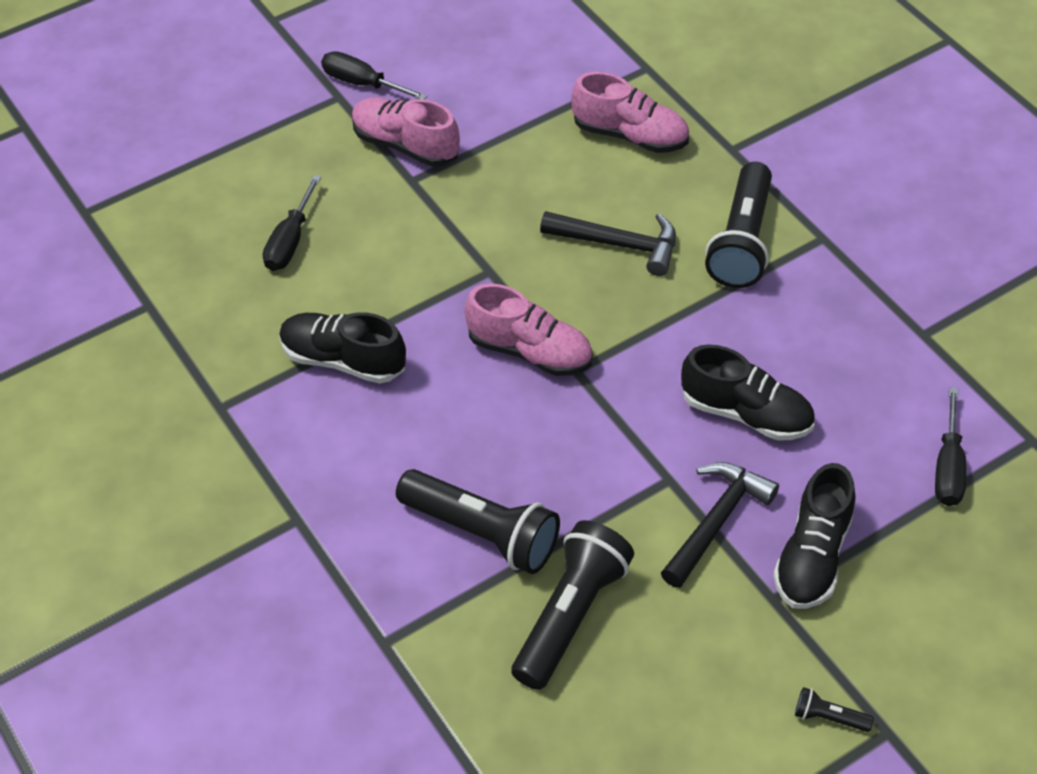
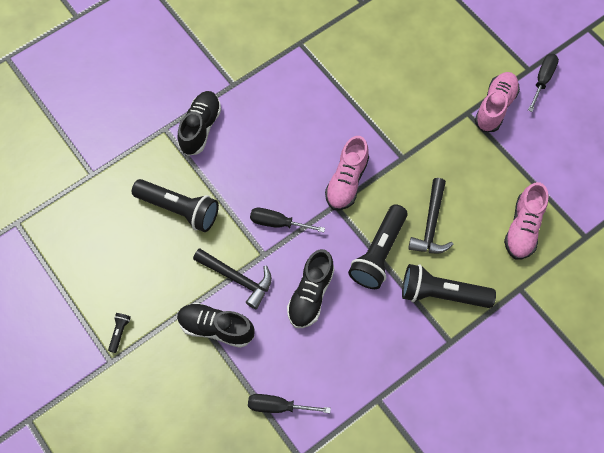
camera: 85 degrees right, 15 degrees up
(290, 241) = (414, 59): black screwdriver -> black screwdriver (278, 223)
(343, 360) = (333, 93): black shoe -> black shoe (200, 128)
(482, 533) = (227, 166): black flashlight -> black flashlight (379, 253)

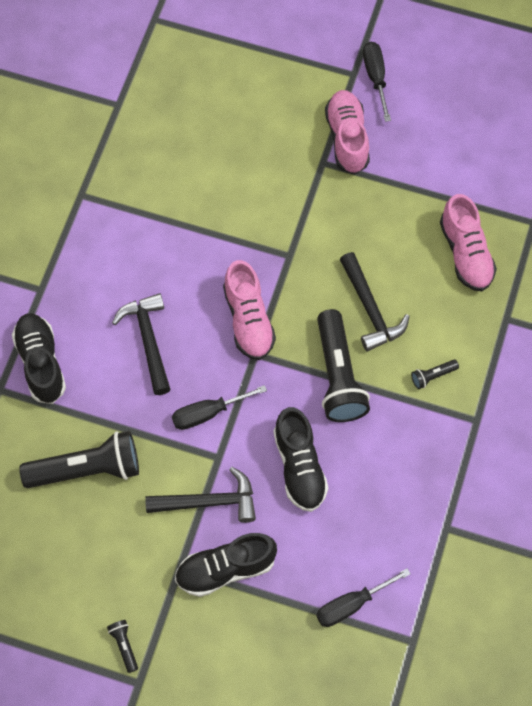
camera: 35 degrees left, 0 degrees up
(274, 155) = (148, 341): none -> black hammer
(441, 294) = (432, 376): black flashlight -> black flashlight, size x0.42

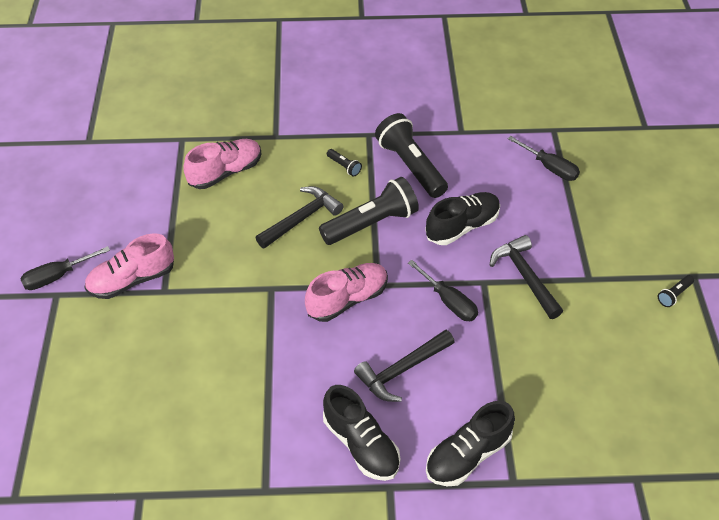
camera: 110 degrees left, 15 degrees down
(87, 469) = (548, 375): black flashlight -> black flashlight (410, 166)
(225, 569) = (572, 248): black shoe -> black shoe (361, 444)

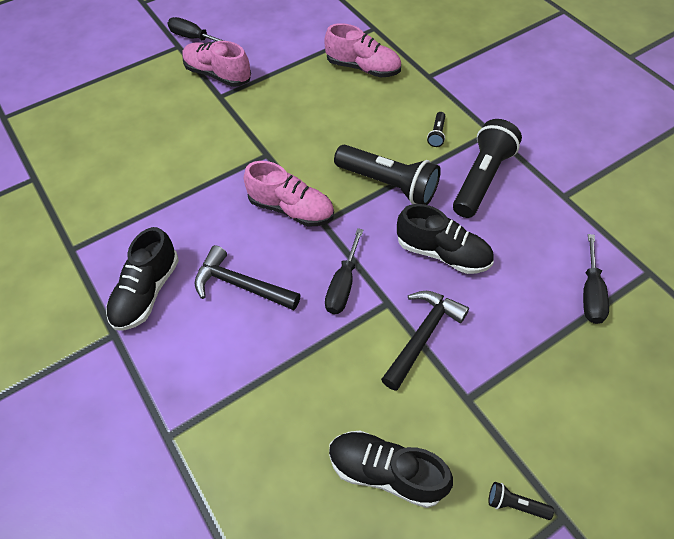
camera: 60 degrees right, 5 degrees up
(301, 219) = (354, 136): black hammer -> none
(468, 454) = (178, 382): black shoe -> black shoe (386, 472)

